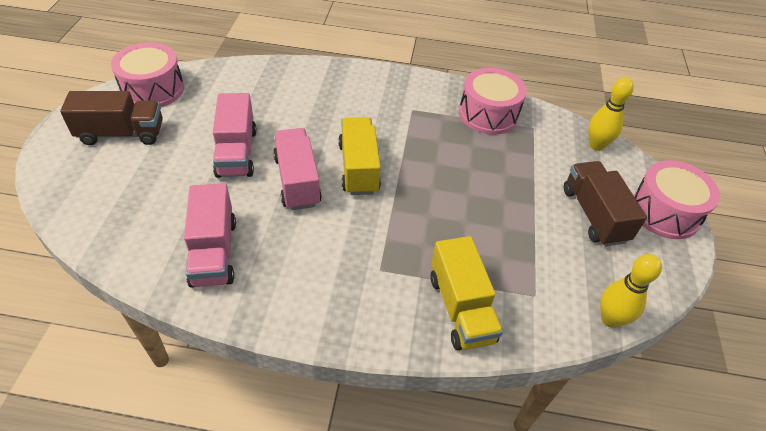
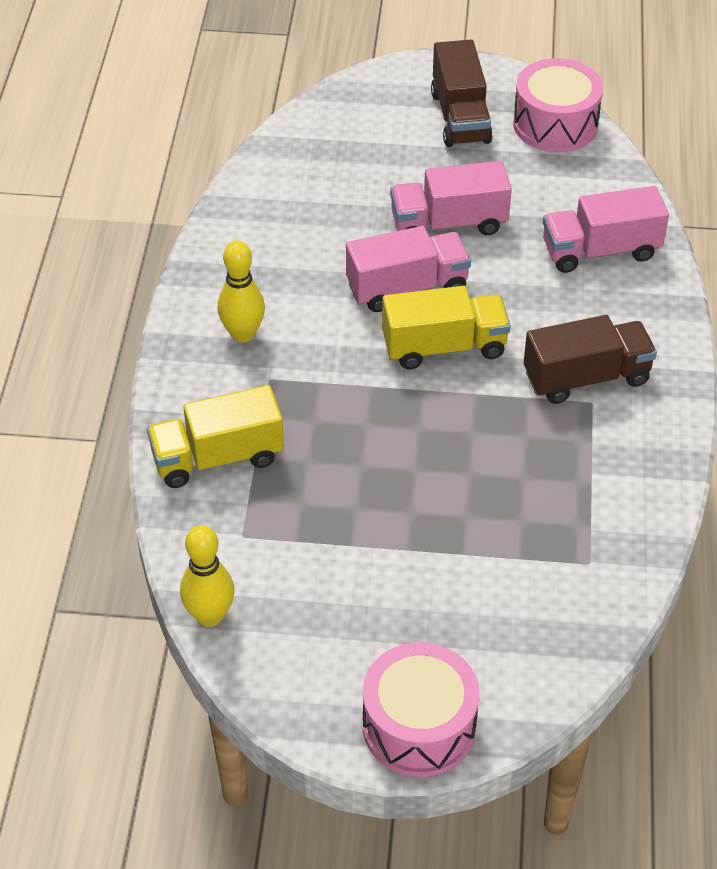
camera: 90 degrees right, 0 degrees up
(214, 252) = (280, 231): pink truck -> pink truck (600, 250)
(488, 114) = (608, 501): pink drum -> none
(594, 215) = (397, 624): brown truck -> brown truck (586, 378)
(596, 145) = (564, 651): yellow bowling pin -> yellow bowling pin (243, 334)

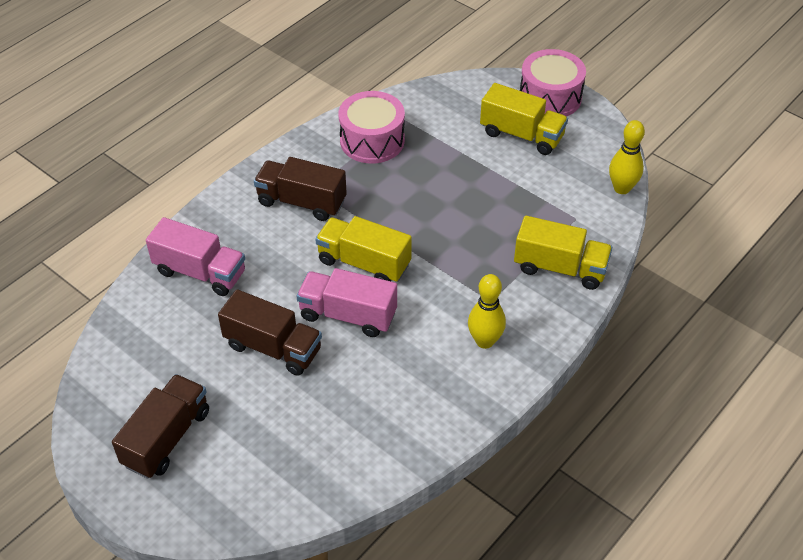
camera: 145 degrees left, 0 degrees up
(407, 629) = (521, 135): none -> yellow truck
(448, 223) = (273, 348): pink truck -> brown truck
(555, 124) = (108, 388): pink drum -> pink drum (372, 140)

